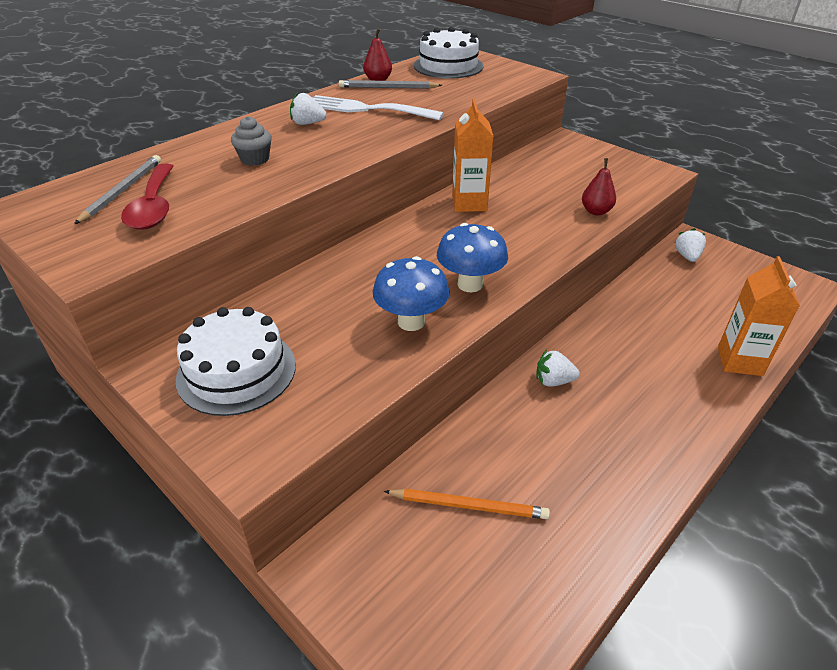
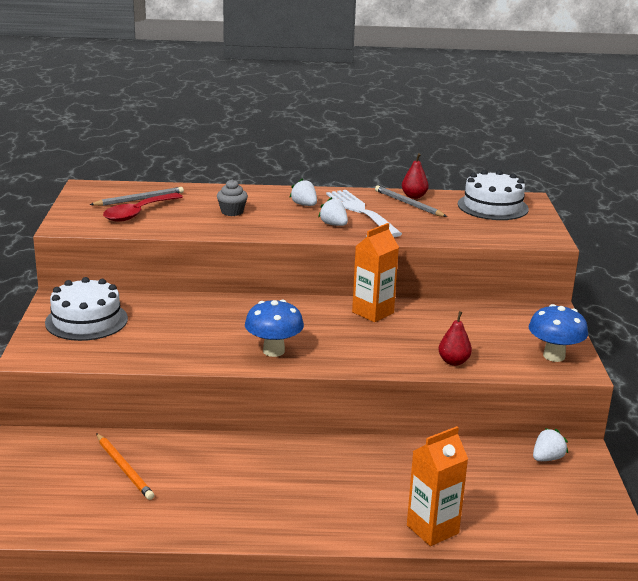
camera: 45 degrees right, 15 degrees down
(411, 322) = (204, 348): blue mushroom -> blue mushroom (554, 356)
(553, 381) = (280, 454): white strawberry -> white strawberry (334, 225)

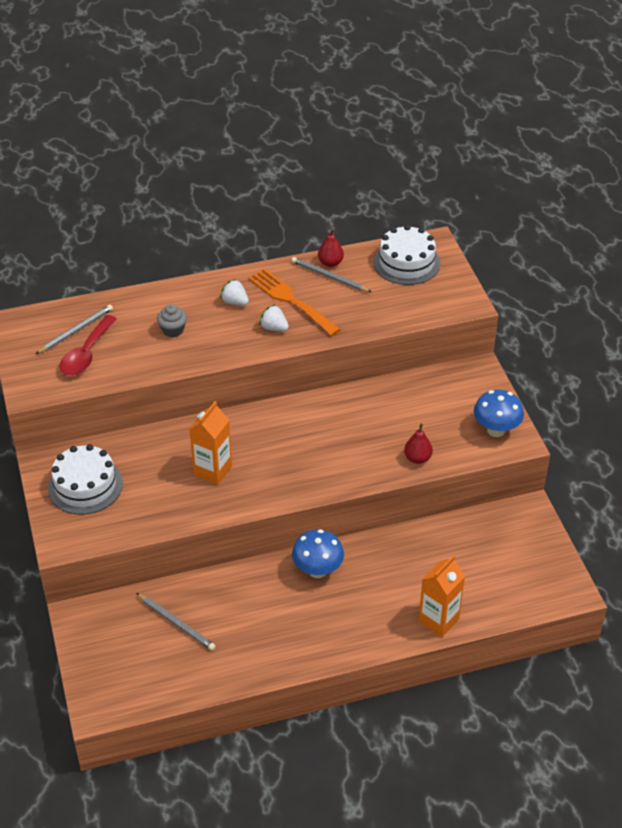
camera: 15 degrees left, 20 degrees up
(124, 468) = (176, 623): orange pencil -> grey pencil
(273, 351) = (265, 483): blue mushroom -> blue mushroom (317, 570)
(361, 211) = (291, 300): white fork -> orange fork
(373, 312) = (330, 411): orange carton -> orange carton (212, 471)
(547, 458) = (505, 523): white strawberry -> none

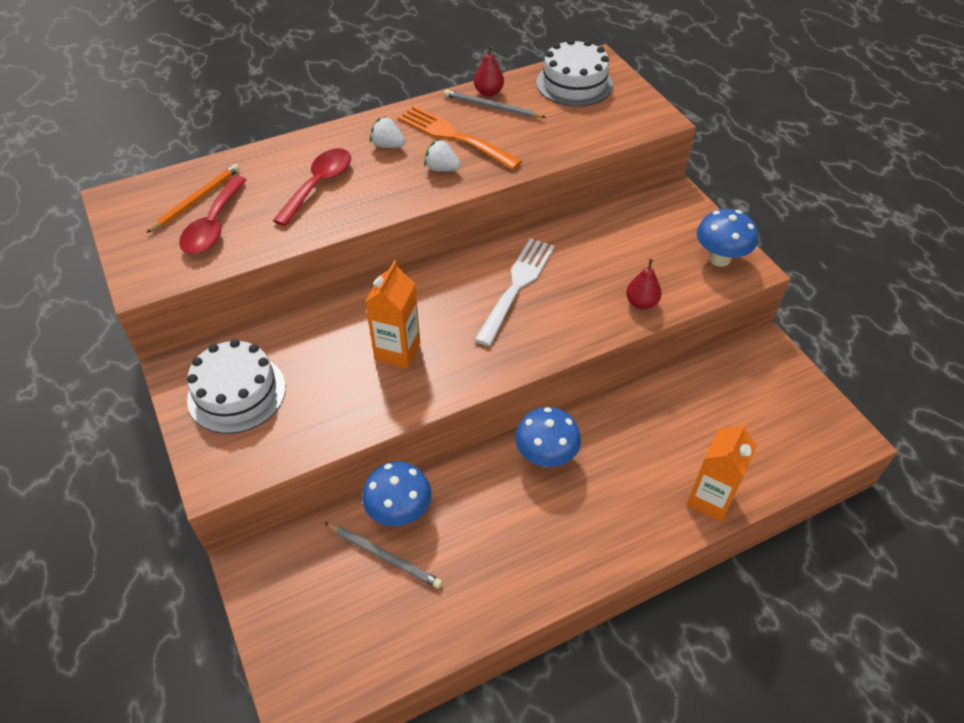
camera: 10 degrees left, 5 degrees up
(75, 331) = (196, 200): grey pencil -> orange pencil
(173, 330) = (319, 185): grey cupcake -> red spoon
(194, 594) = (399, 512): none -> blue mushroom
(320, 431) = (517, 286): none -> white fork

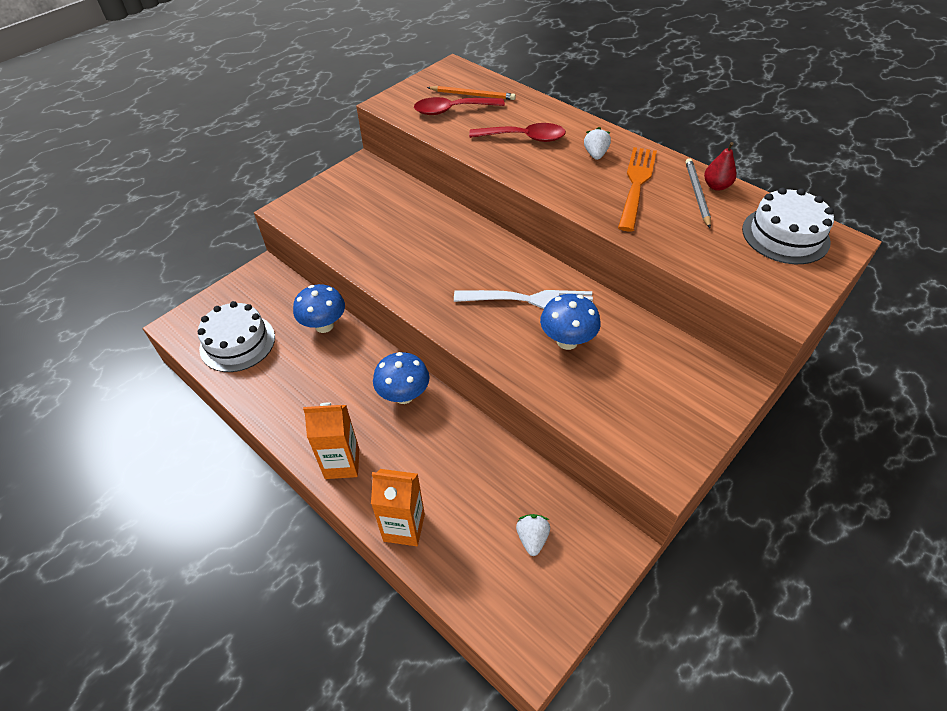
camera: 70 degrees right, 0 degrees up
(237, 393) = (353, 194): white cake -> white cake (237, 342)
(384, 556) = (287, 329): grey pencil -> none
(397, 351) = (424, 254): orange carton -> orange carton (342, 463)
(442, 169) = (589, 190): white strawberry -> white strawberry (532, 538)
(641, 303) = (560, 390): red pear -> none
(719, 259) = (663, 442): blue mushroom -> blue mushroom (567, 341)

